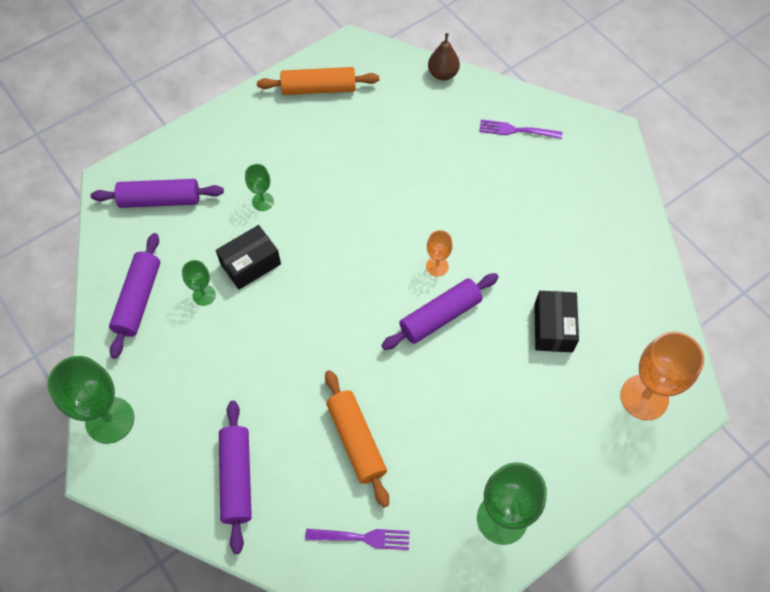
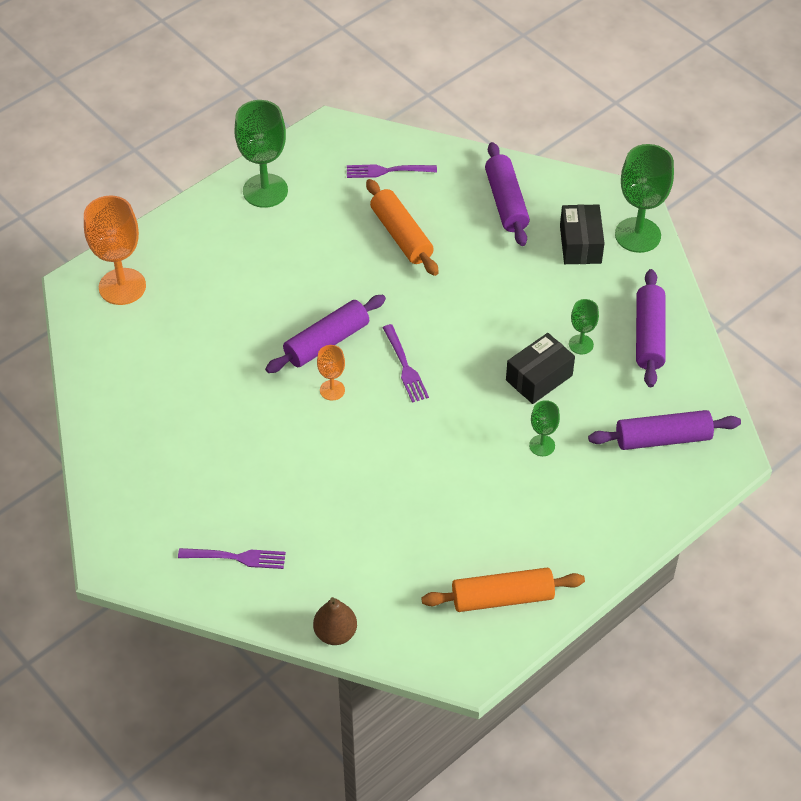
camera: 175 degrees right, 10 degrees down
(369, 285) = (405, 366): none -> purple fork
(553, 327) = (207, 340): black box -> black box (580, 244)

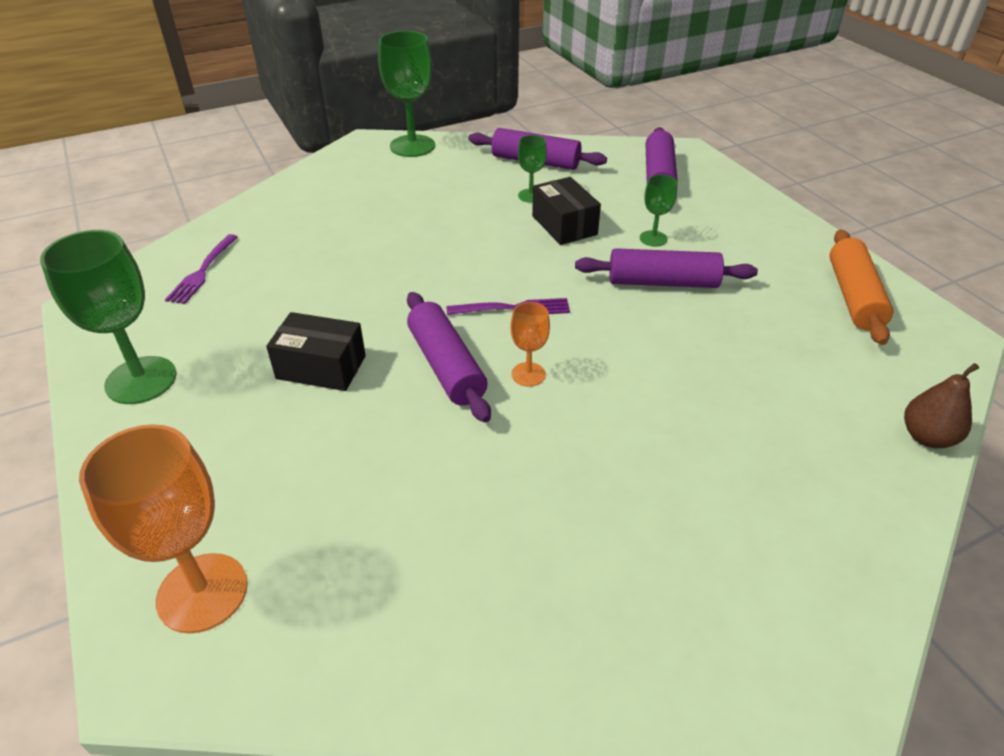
camera: 75 degrees left, 10 degrees down
(236, 557) = (808, 523): purple fork -> none
(401, 235) = (311, 278): orange rolling pin -> none
(506, 202) = (317, 204): purple rolling pin -> purple rolling pin (662, 282)
(580, 244) = (404, 174): black box -> black box (321, 367)

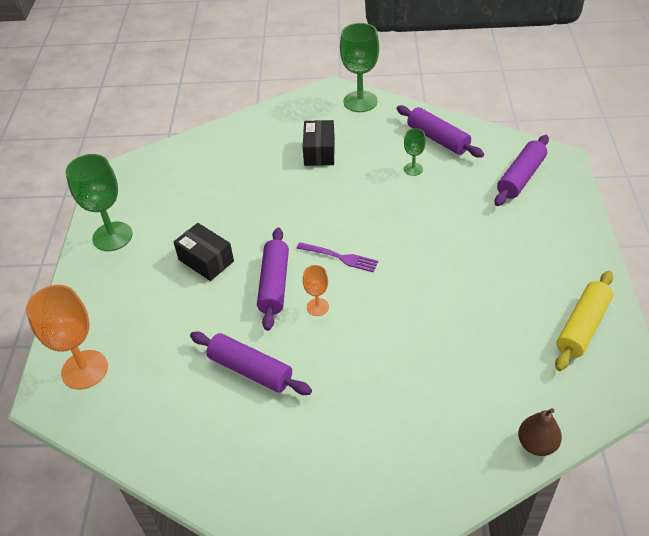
camera: 30 degrees right, 5 degrees up
(202, 271) = (177, 171): purple fork -> none
(564, 225) = (418, 201): black box -> black box (319, 152)
(653, 238) = (473, 232): green goblet -> none
(662, 282) = (452, 269): purple rolling pin -> purple rolling pin (250, 370)
(854, 296) = (582, 326): orange rolling pin -> yellow rolling pin

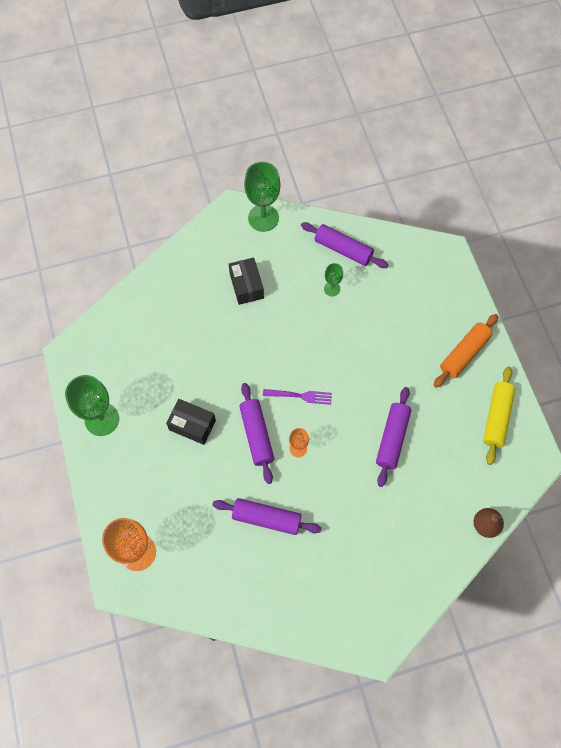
camera: 20 degrees left, 20 degrees up
(520, 177) = (421, 279): purple rolling pin -> purple rolling pin (392, 438)
(555, 254) = (464, 354): none -> orange rolling pin

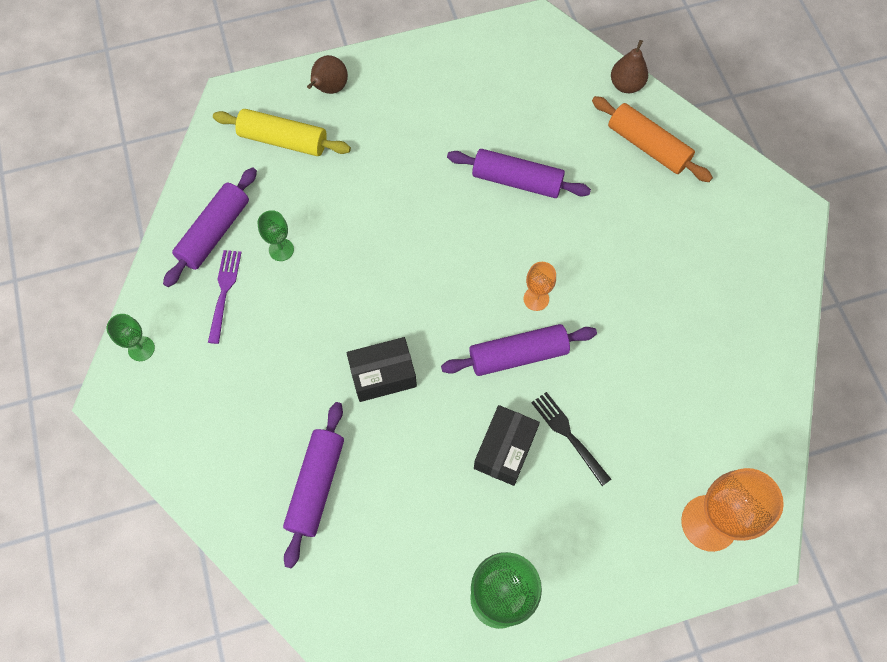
camera: 90 degrees left, 0 degrees up
(200, 465) = (568, 435): none -> black fork
(246, 286) = (266, 373): black box -> black box (383, 375)
(263, 218) = (141, 348): green goblet -> green goblet, size x0.51
(266, 518) = (641, 340): purple rolling pin -> purple rolling pin (316, 485)
(300, 396) = (455, 295): purple fork -> purple fork (224, 292)
(461, 312) = (329, 89): none -> brown pear
(464, 354) = (393, 90): orange rolling pin -> orange rolling pin (648, 146)
(496, 417) = (484, 62): yellow rolling pin -> yellow rolling pin (283, 140)

